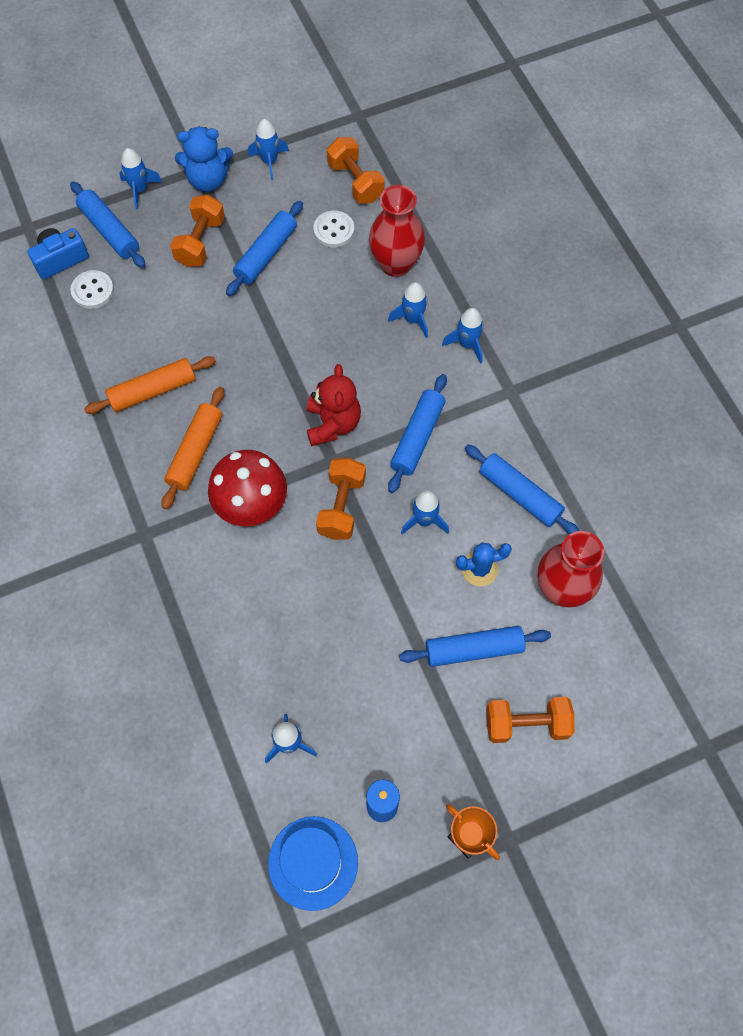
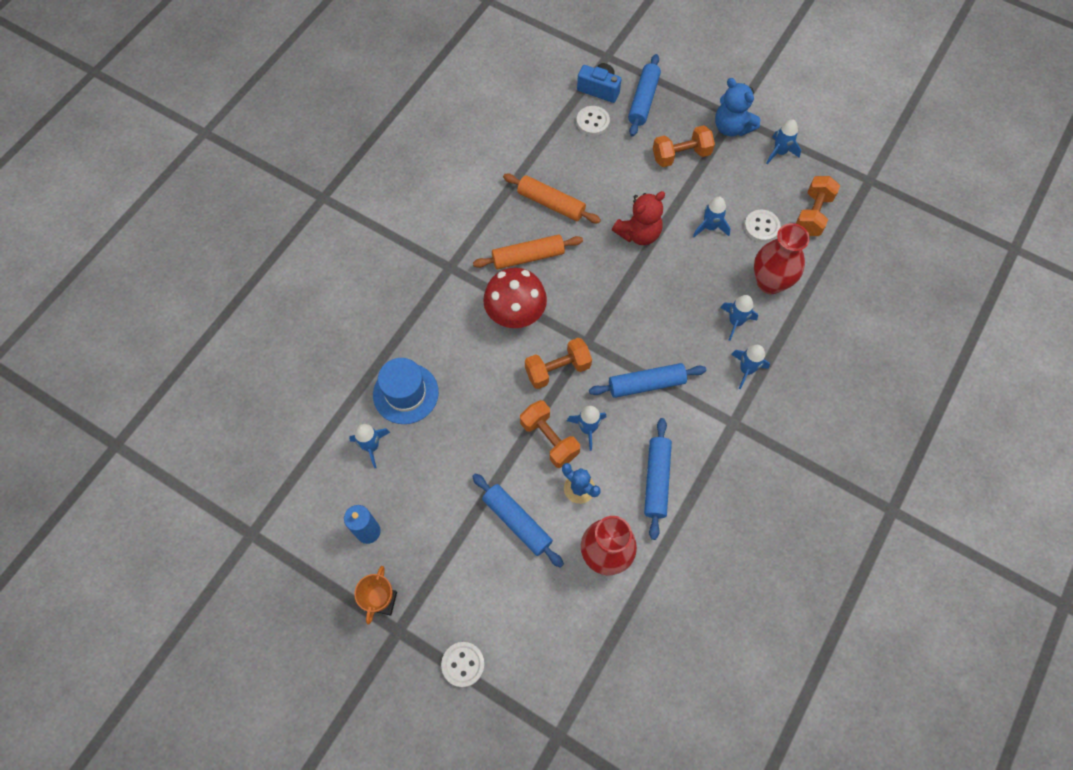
camera: 55 degrees right, 0 degrees up
(140, 190) = (688, 95): blue rocket -> blue rocket (710, 227)
(266, 254) = (706, 199): blue rolling pin -> none
(313, 862) = (304, 512): blue hat -> blue hat (405, 393)
(333, 424) = (613, 324): red teddy bear -> red teddy bear (638, 233)
(526, 724) = (488, 592): orange dumbbell -> orange dumbbell (549, 439)
(584, 795) = (463, 664): none -> white button

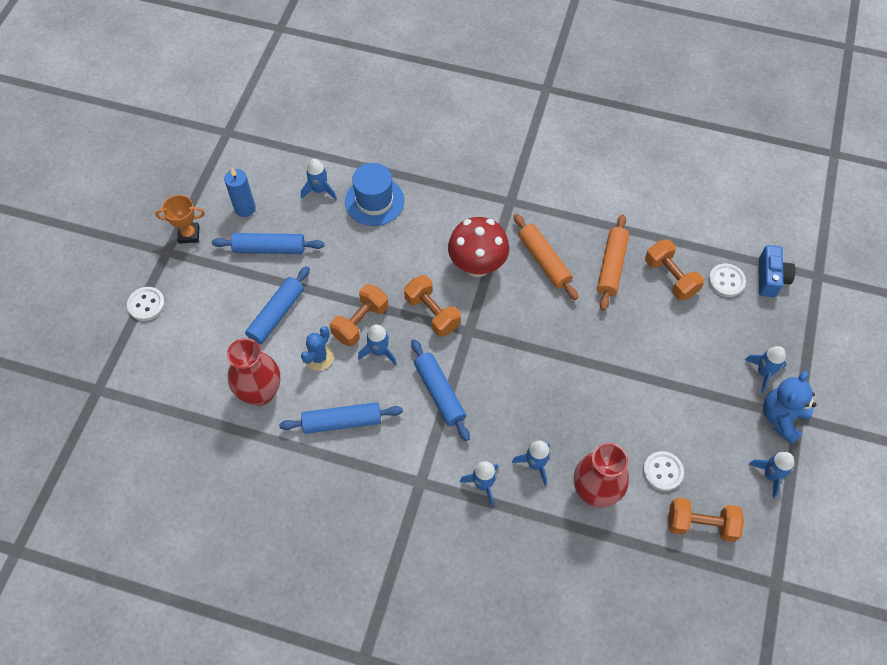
camera: 75 degrees right, 5 degrees down
(638, 233) = (607, 352): red teddy bear -> none
(643, 100) = (776, 323): blue rolling pin -> blue rolling pin (269, 248)
(681, 155) = (721, 373): orange dumbbell -> orange dumbbell (670, 277)
(710, 227) = (641, 419): blue rocket -> blue rocket (763, 373)

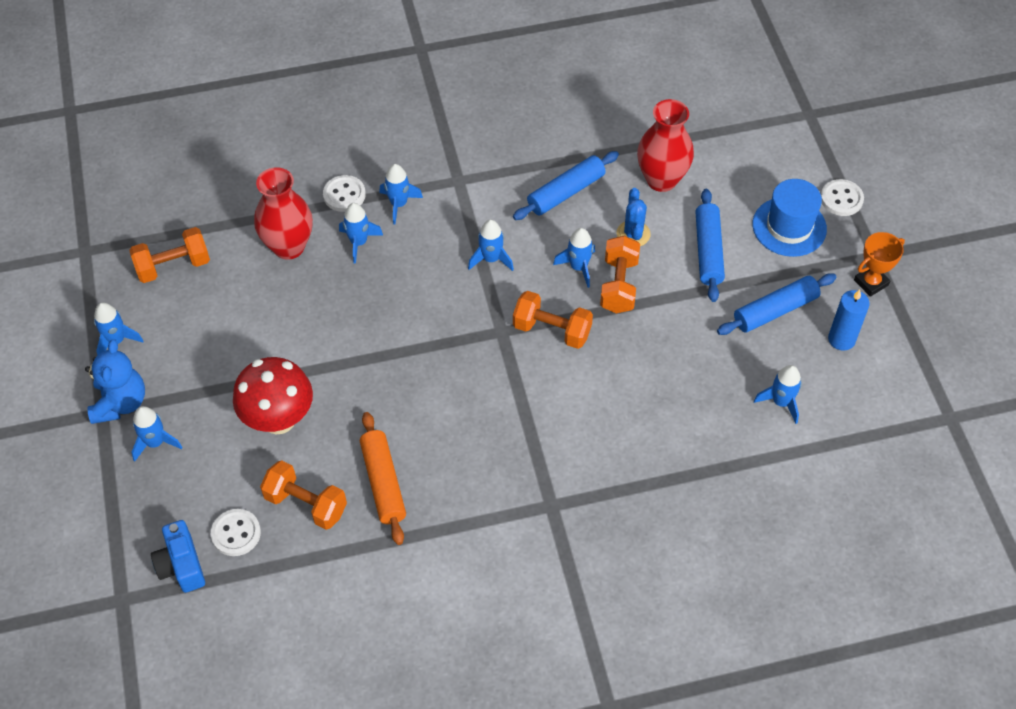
camera: 150 degrees right, 5 degrees down
(374, 201) = (709, 421): blue hat -> blue hat (789, 227)
(439, 393) = (491, 259): blue rolling pin -> blue rocket
(477, 266) = (538, 405): red mushroom -> red mushroom (279, 419)
(544, 261) = (466, 449): orange rolling pin -> none
(662, 471) = (229, 293): white button -> white button (344, 195)

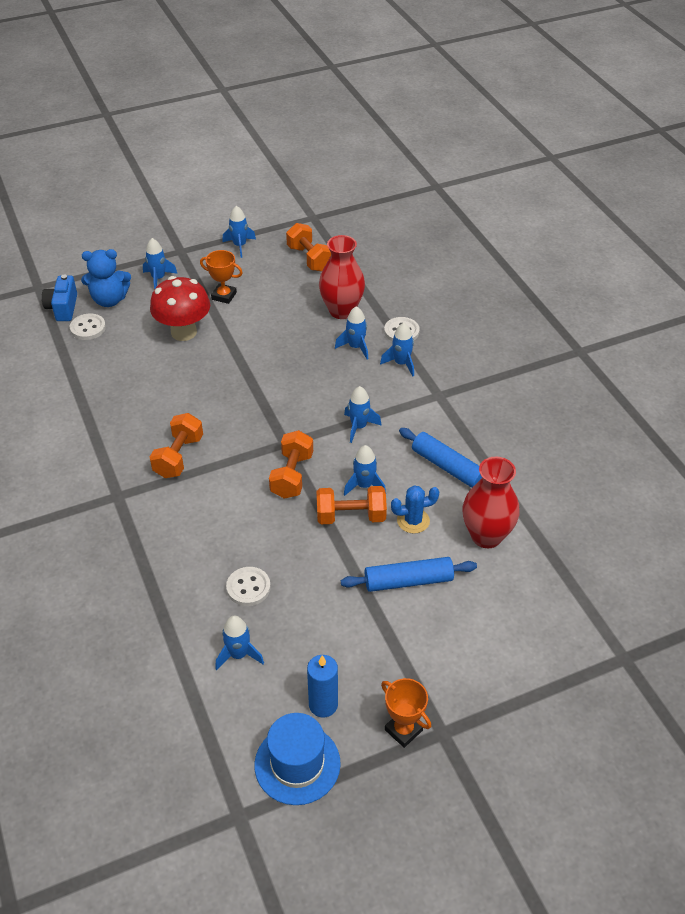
camera: 80 degrees right, 10 degrees down
(120, 403) = (189, 257): blue teddy bear -> blue teddy bear (109, 300)
(181, 565) = (63, 308): blue camera -> blue camera turned 60 degrees counterclockwise
(219, 368) = (224, 296): none -> orange trophy
(306, 504) = (112, 358): orange dumbbell -> orange dumbbell (178, 457)
(383, 483) = (133, 395): orange rolling pin -> none
(775, 310) = (347, 642): blue rolling pin -> none
(789, 227) = (458, 648): blue hat -> blue hat (297, 764)
(841, 199) = (512, 696): white button -> white button (248, 587)

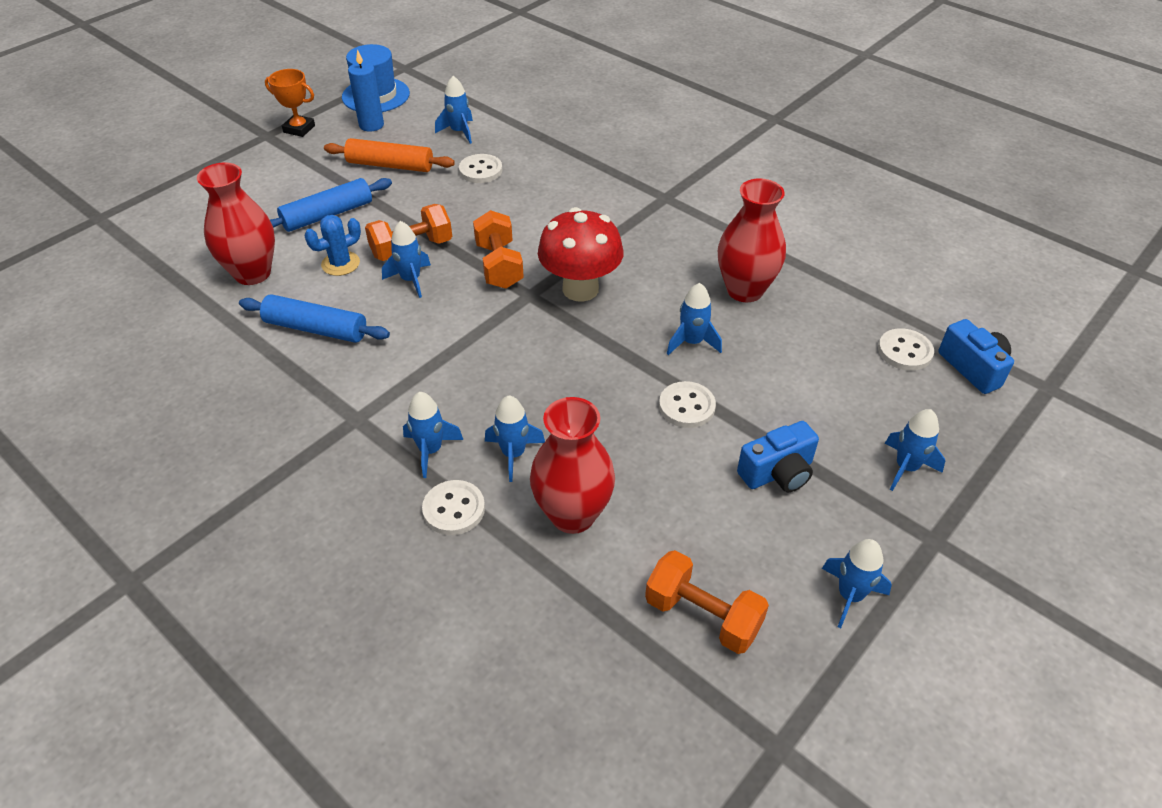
camera: 155 degrees right, 0 degrees up
(109, 300) = (930, 403): blue teddy bear -> none
(138, 396) = (745, 290): none -> red vase
(178, 457) = (637, 246): orange dumbbell -> none
(184, 332) = (776, 390): red mushroom -> red mushroom (580, 289)
(224, 296) = (777, 473): orange trophy -> blue camera
(241, 340) = (687, 406): none -> white button
(328, 628) = (390, 165): none -> orange rolling pin
(359, 427) = (449, 340): blue rocket -> blue rocket (692, 342)

